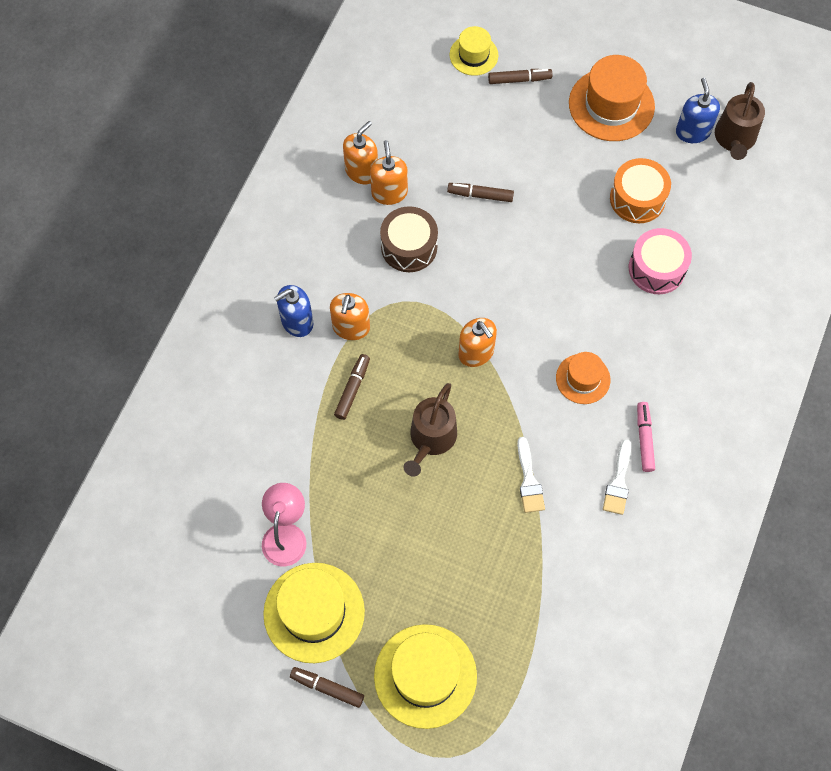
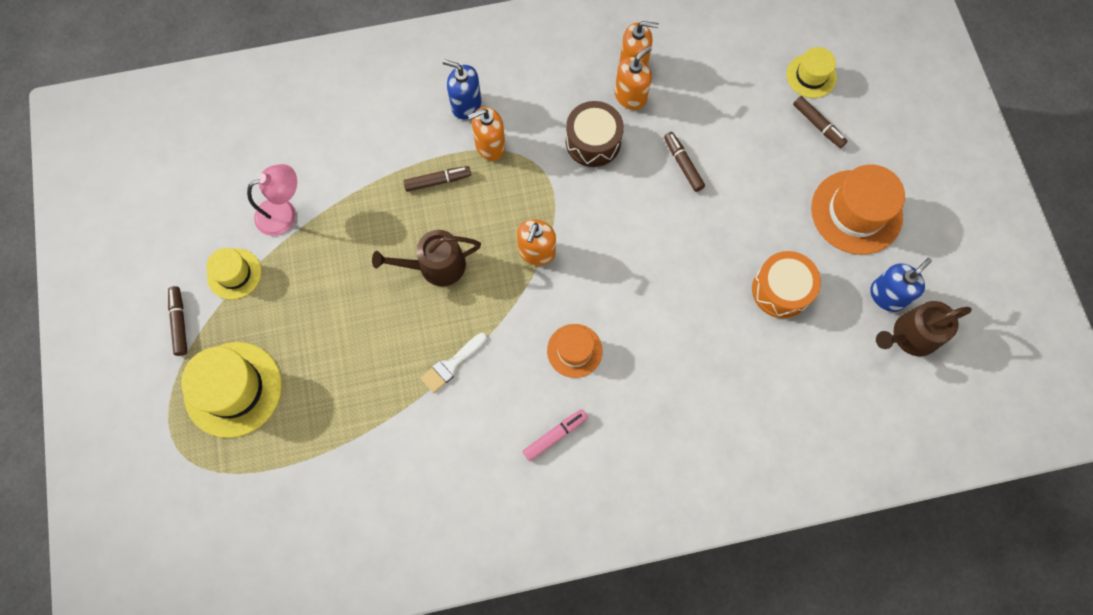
camera: 55 degrees right, 5 degrees up
(314, 612) = (234, 274): yellow hat -> yellow hat, size x0.58
(618, 482) = (500, 438): white brush -> none
(656, 268) = (725, 347): pink drum -> none

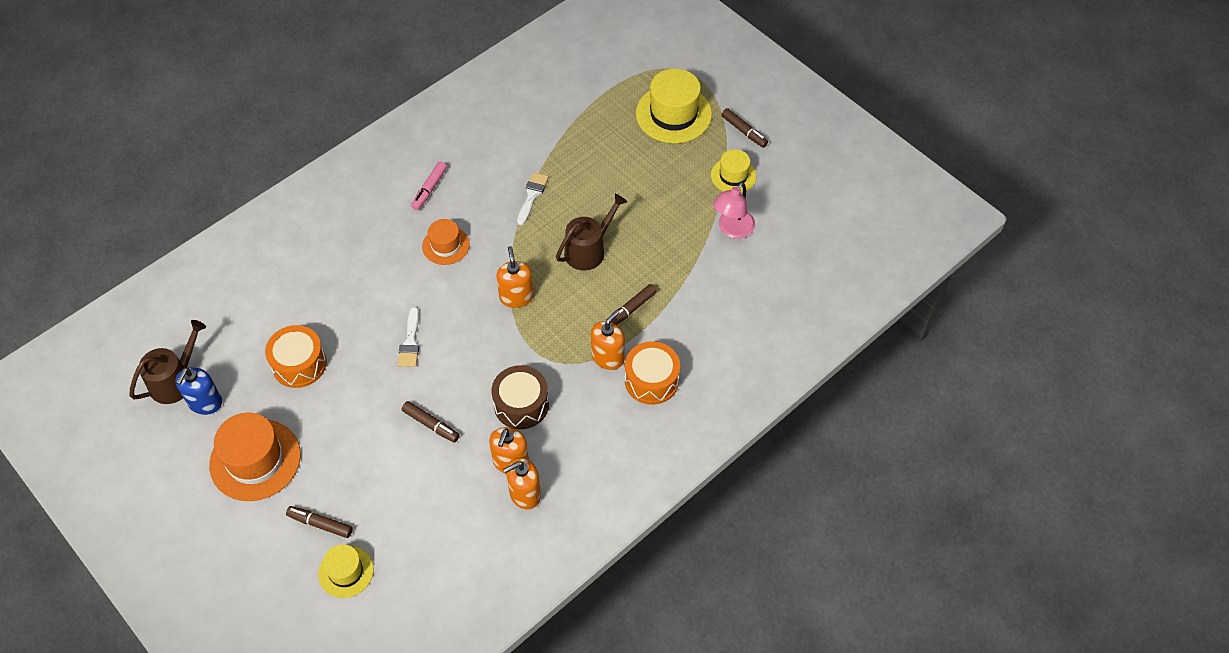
camera: 150 degrees right, 15 degrees down
(466, 105) = (651, 380): blue soap dispenser -> orange drum
(663, 257) = (410, 342): none -> white brush

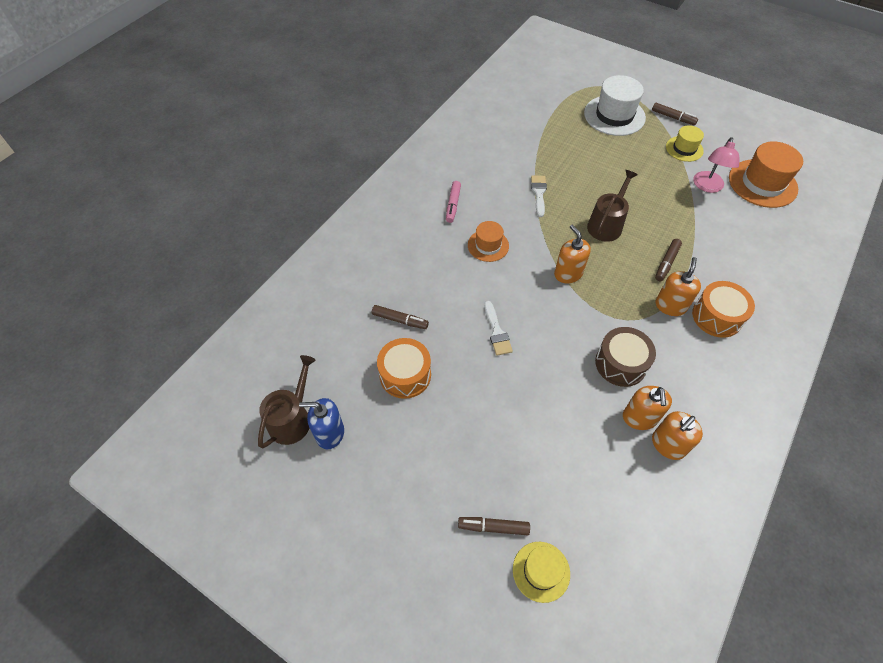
camera: 15 degrees left, 0 degrees up
(205, 402) = (330, 433): blue soap dispenser -> blue soap dispenser turned 90 degrees clockwise
(255, 460) = (401, 478): orange hat -> orange hat (762, 183)
(431, 425) = (551, 401): brown marker -> brown marker (400, 320)
(673, 114) = (614, 115): yellow hat -> white hat

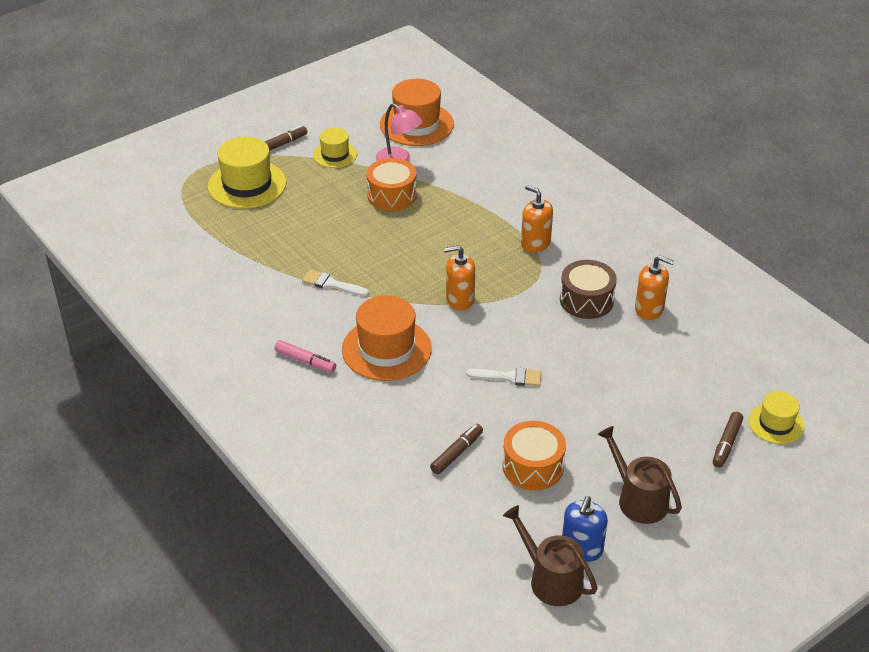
camera: 70 degrees left, 15 degrees down
(488, 245) = (386, 349): orange hat -> orange hat, size x1.73
(606, 225) = (408, 249): brown watering can -> brown watering can (638, 499)
(614, 115) = (247, 184): white hat -> yellow hat
(666, 263) = (482, 226): brown marker -> none
(668, 445) = (682, 301): orange soap dispenser -> none
(717, 316) = (561, 219): orange drum -> orange drum (392, 195)

